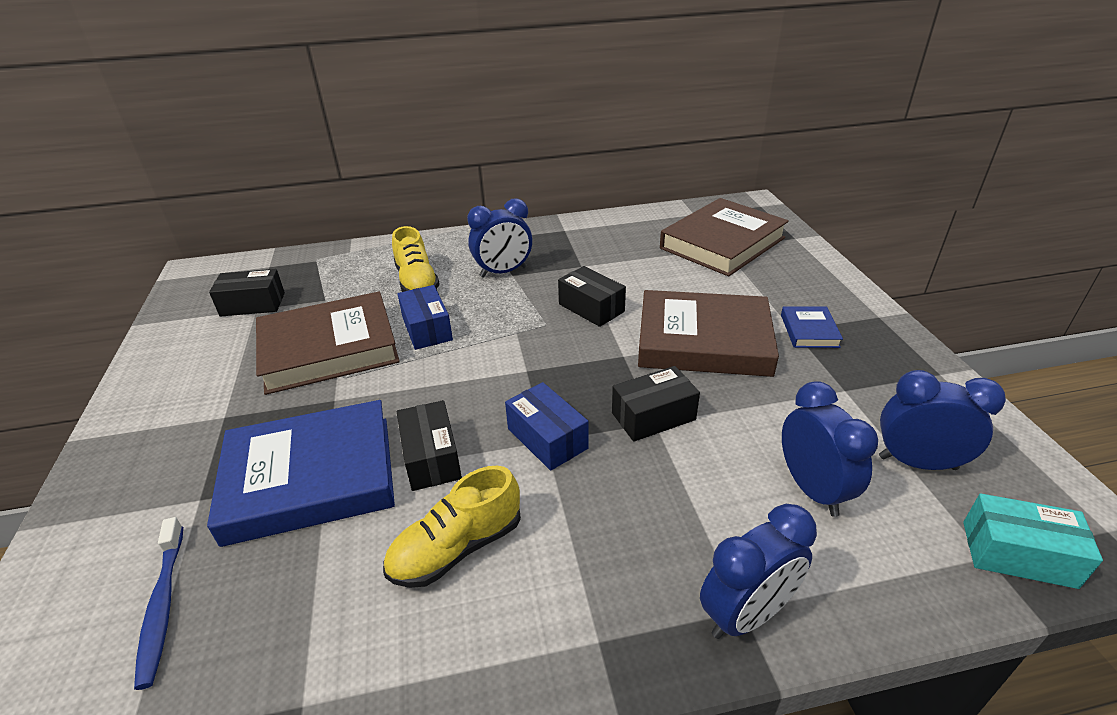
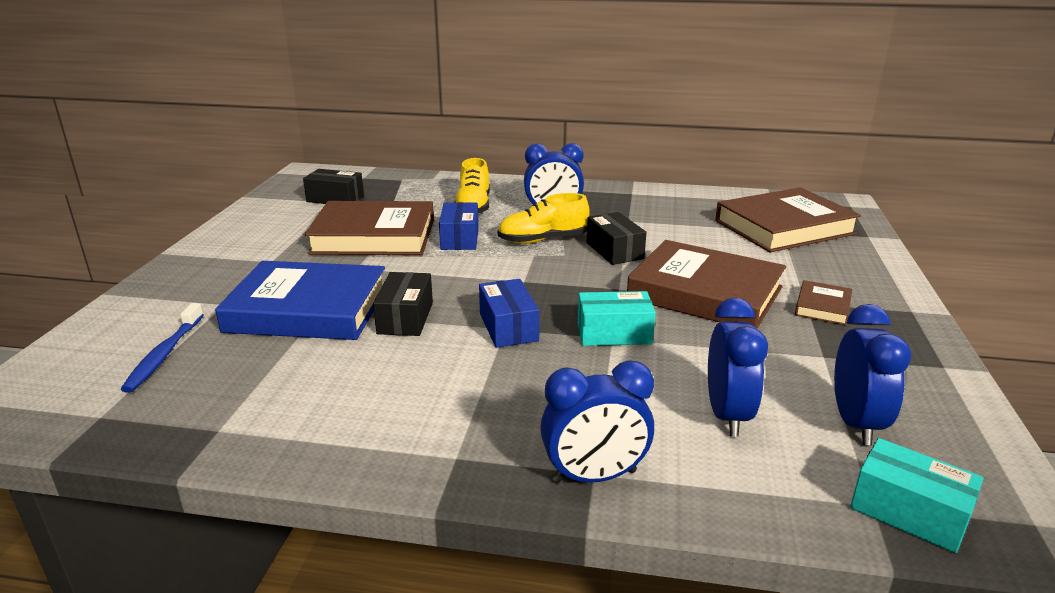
camera: 20 degrees right, 10 degrees down
(456, 548) = (386, 375): yellow shoe -> yellow shoe (543, 240)
(653, 416) = (614, 333): black box -> turquoise box
(809, 331) = (822, 307): blue book -> brown book
(917, 462) = (856, 423): blue clock -> blue clock turned 60 degrees clockwise

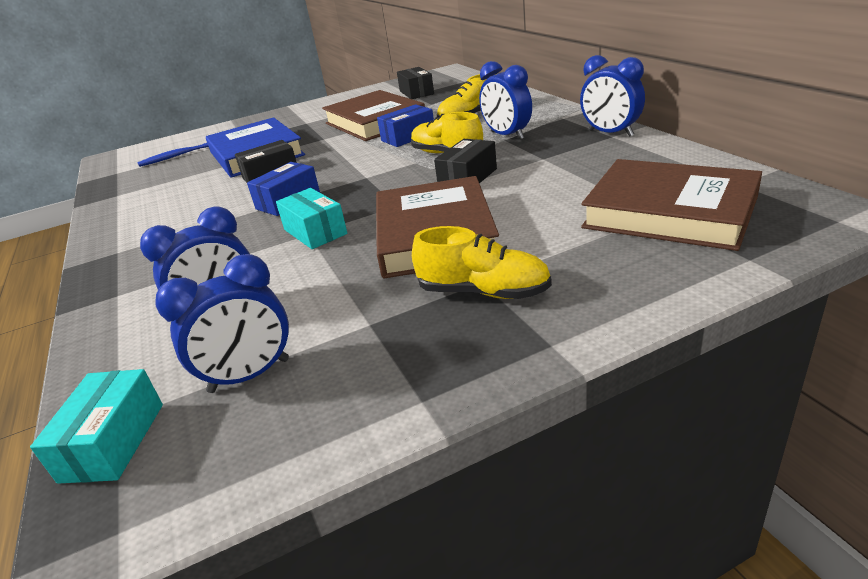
camera: 60 degrees right, 5 degrees up
(594, 476) = (113, 296): blue clock -> blue clock (610, 133)
(822, 307) = (483, 292): brown book -> yellow shoe

